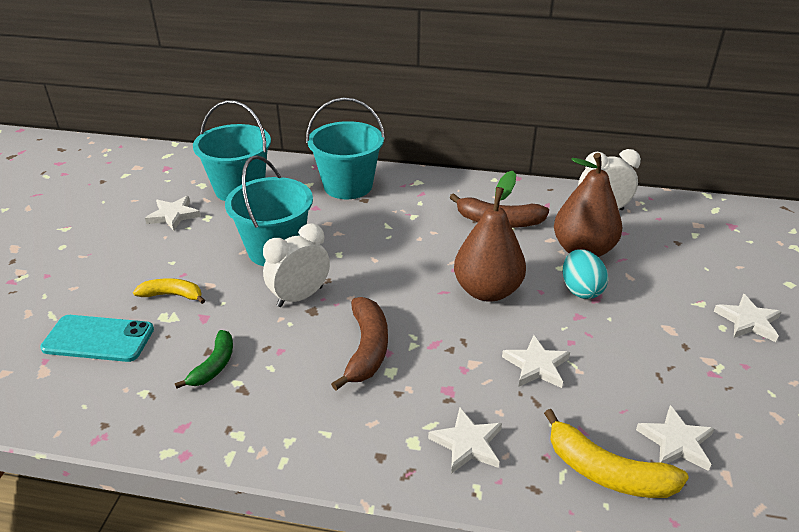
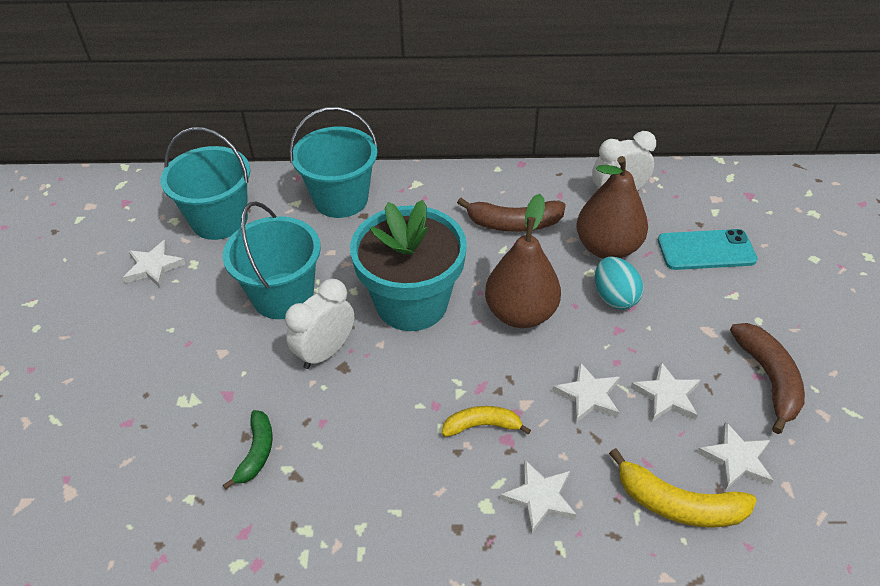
camera: 10 degrees left, 10 degrees up
(98, 339) = (118, 441): turquoise phone -> turquoise phone (706, 250)
(172, 295) = (184, 372): yellow banana -> yellow banana (482, 425)
(366, 349) = (413, 405): brown banana -> brown banana (768, 379)
(388, 270) = (412, 303): none -> turquoise flower pot
(748, 321) = (781, 309): white star -> white star (666, 395)

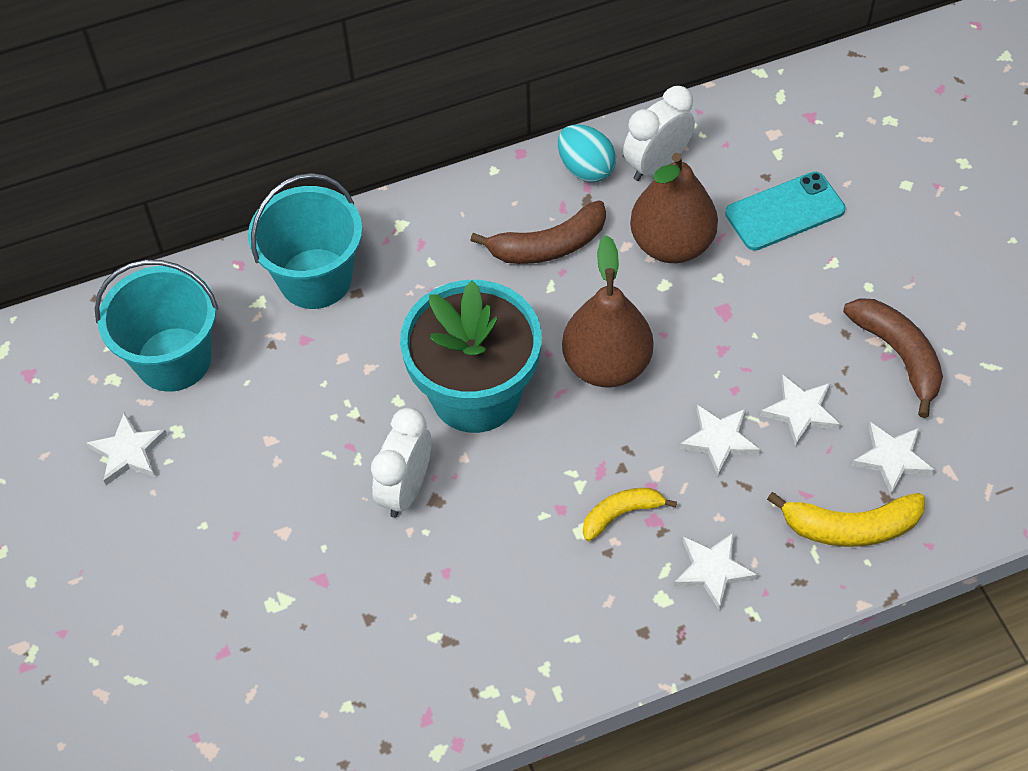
camera: 20 degrees left, 10 degrees up
(256, 452) = (392, 631): green banana -> none
(283, 296) = (316, 436): turquoise bucket -> none
(614, 297) = (703, 309): turquoise egg -> turquoise egg (586, 169)

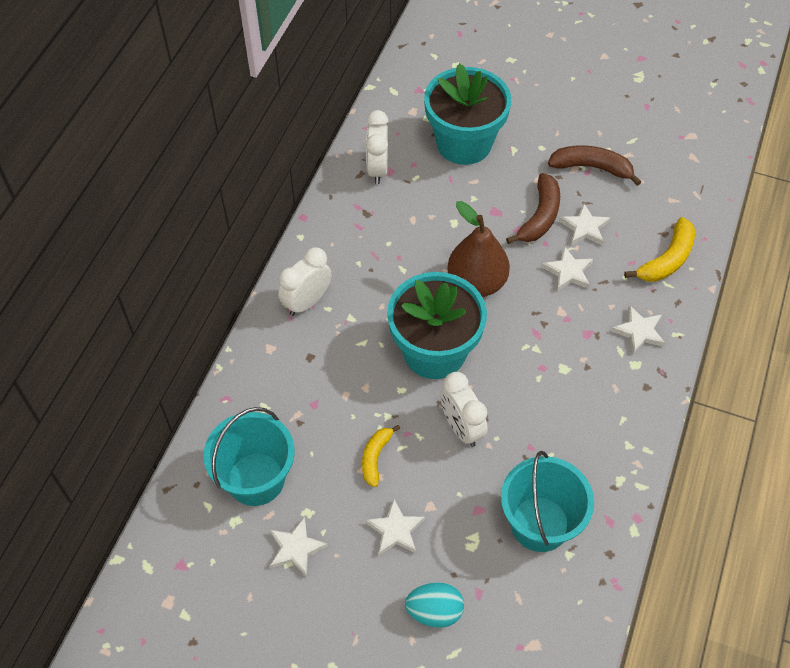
camera: 50 degrees left, 0 degrees up
(315, 278) = (278, 369): turquoise bucket -> turquoise bucket (539, 523)
(419, 239) = (307, 302): none -> white clock
(548, 246) = (376, 250): brown banana -> brown banana (540, 216)
(586, 169) = (346, 198): turquoise egg -> turquoise egg (434, 611)
(621, 514) = (571, 344): yellow banana -> yellow banana (375, 457)
(671, 244) = (433, 201): brown pear -> none
(784, 211) = (464, 143): turquoise phone -> turquoise flower pot
(892, 459) = (645, 215): white star -> white star (395, 530)

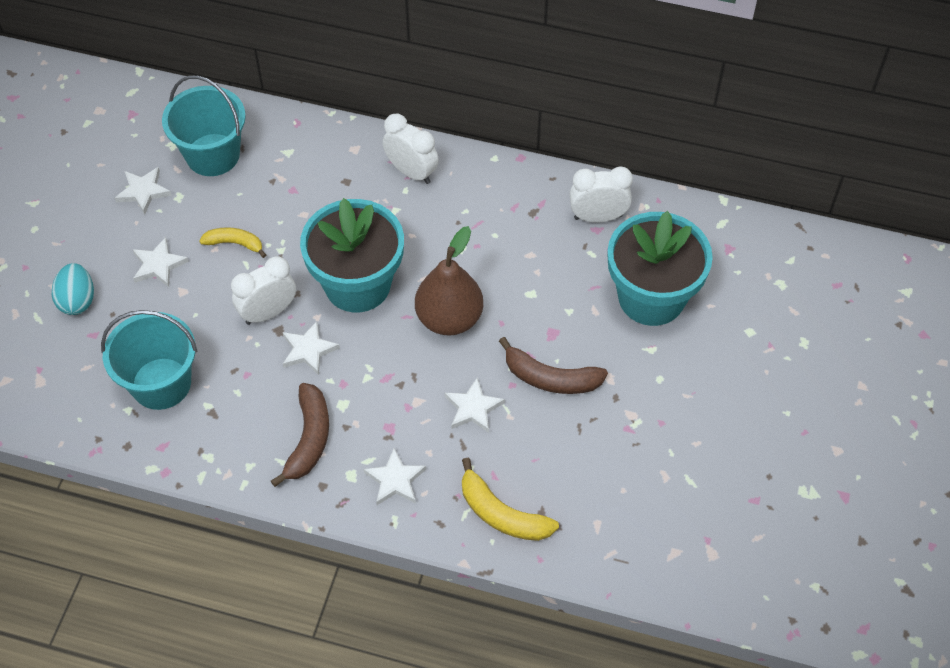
camera: 85 degrees right, 0 degrees up
(584, 228) = (539, 425): white star -> white star (308, 350)
(592, 168) = (635, 433): brown banana -> brown banana (309, 439)

